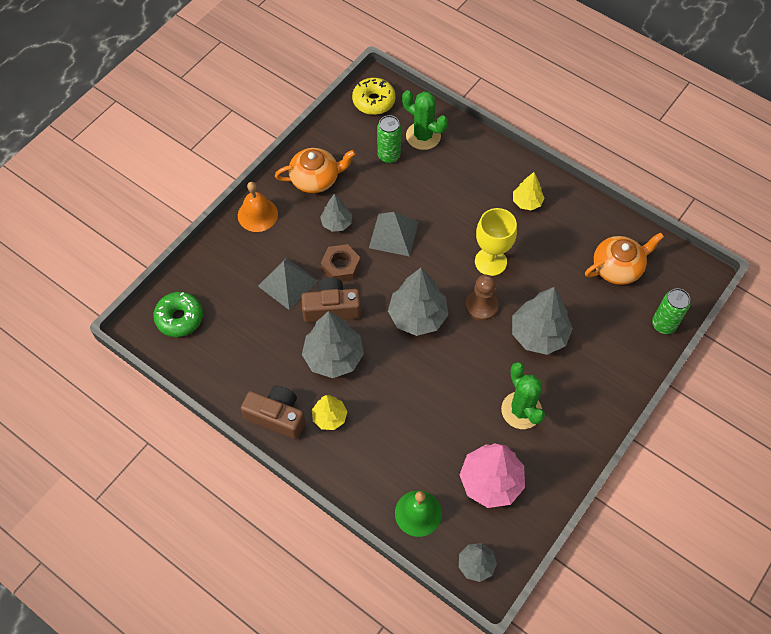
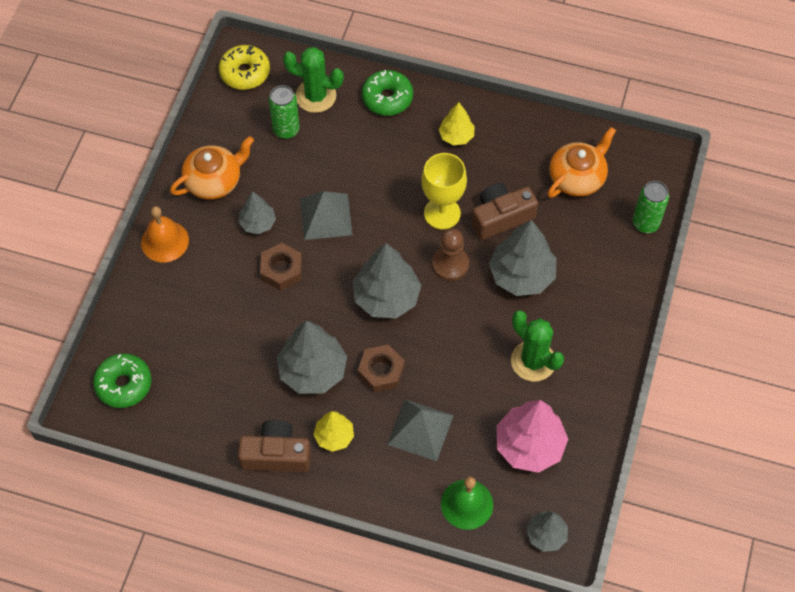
camera: 20 degrees left, 0 degrees up
(288, 283) = (230, 307): grey pyramid -> grey pyramid (420, 429)
(331, 308) = (289, 318): brown camera -> brown camera (501, 217)
(389, 376) = (381, 371): none -> brown nut
(481, 154) = (387, 98): none -> green donut

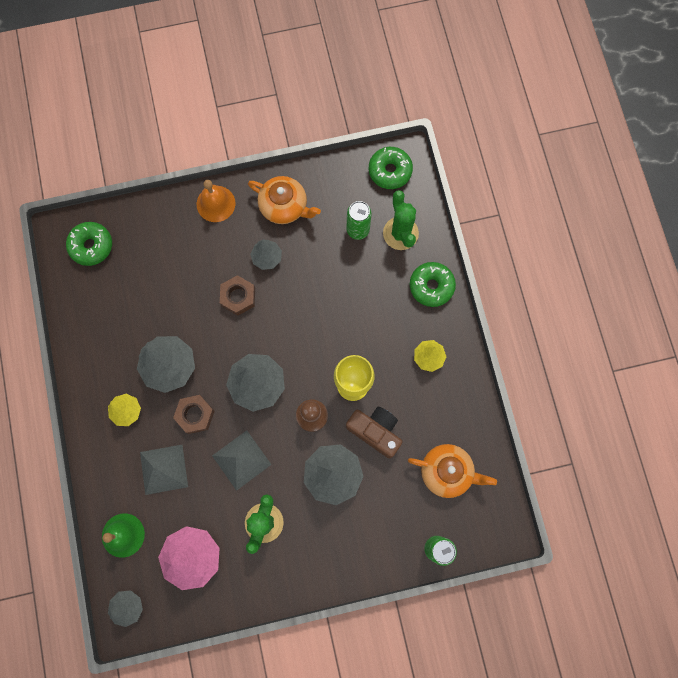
camera: 60 degrees right, 15 degrees up
(245, 73) = (390, 171): yellow donut -> green donut
(276, 455) = (92, 379): brown camera -> none
(326, 216) = (300, 302): grey pyramid -> grey pyramid (241, 460)

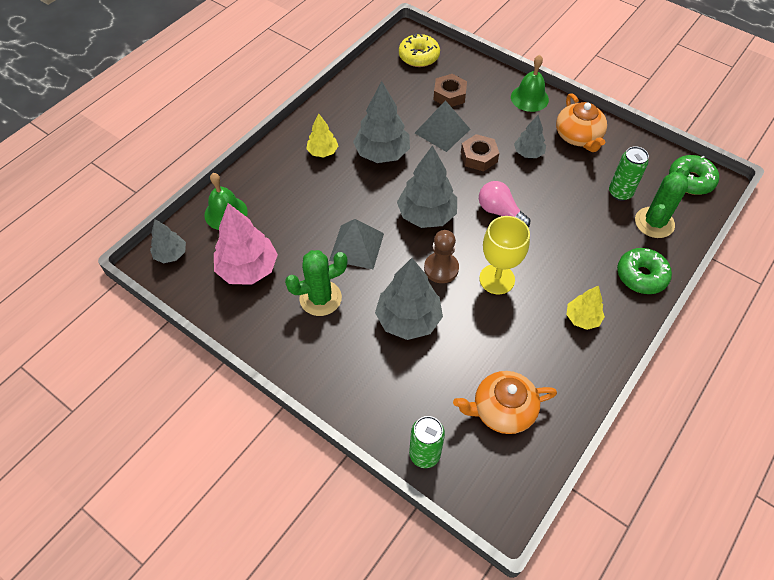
camera: 50 degrees right, 20 degrees down
(91, 246) = (419, 56): green donut -> yellow donut
(164, 469) = (300, 203): grey pyramid -> grey pyramid (442, 131)
(195, 415) = (361, 193): brown nut -> brown nut (449, 95)
(216, 203) = (529, 98): orange bell -> green bell
(300, 329) = (499, 212): none -> pink light bulb
(375, 431) = (477, 324): brown camera -> none
(447, 471) = (502, 410): orange teapot -> orange teapot turned 105 degrees clockwise

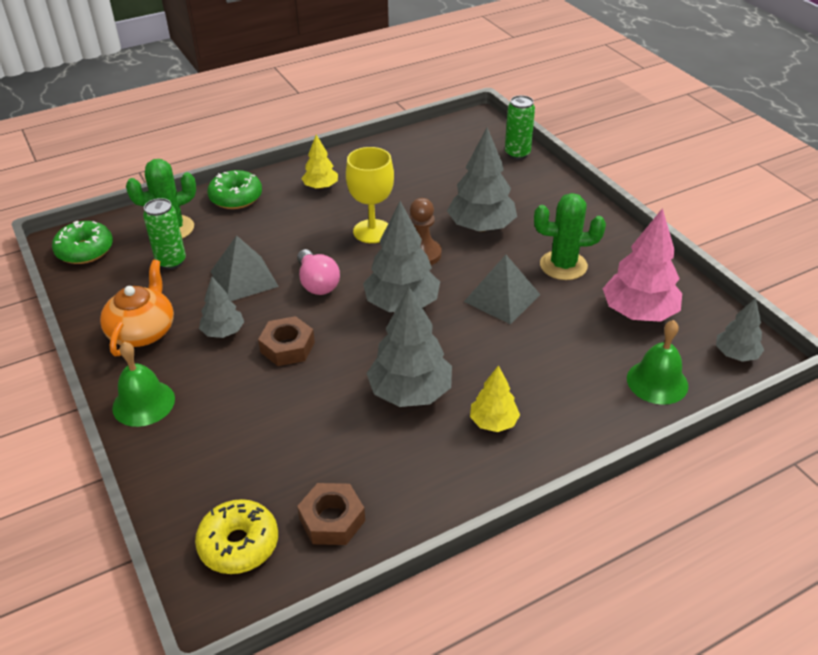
camera: 155 degrees left, 15 degrees down
(442, 131) = (306, 396): grey pyramid -> grey pyramid (244, 278)
(449, 95) = (250, 449): brown nut -> brown nut (332, 520)
(502, 410) = (438, 158): orange teapot -> none

